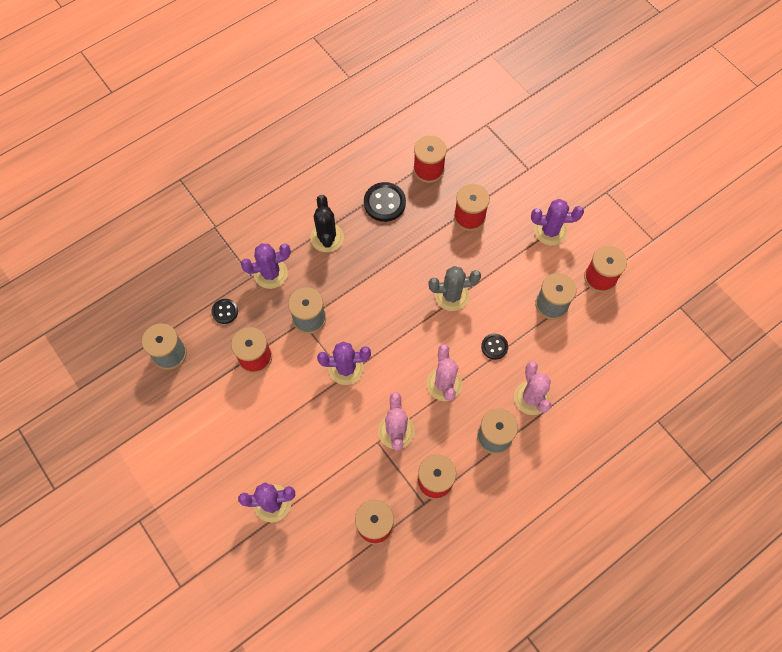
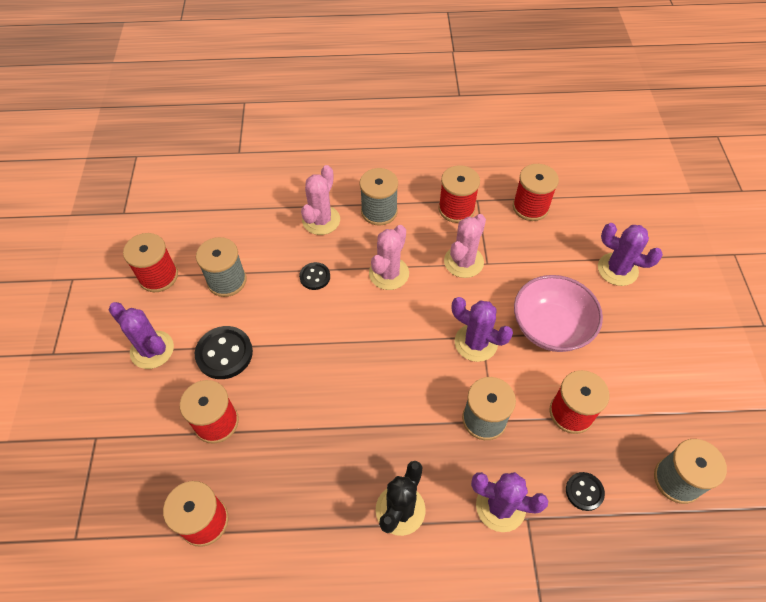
camera: 145 degrees left, 10 degrees down
(299, 415) = (551, 327): none -> pink bowl
(384, 203) = (295, 510): black button -> black button (224, 353)
(451, 295) = (312, 348): grey cactus -> none

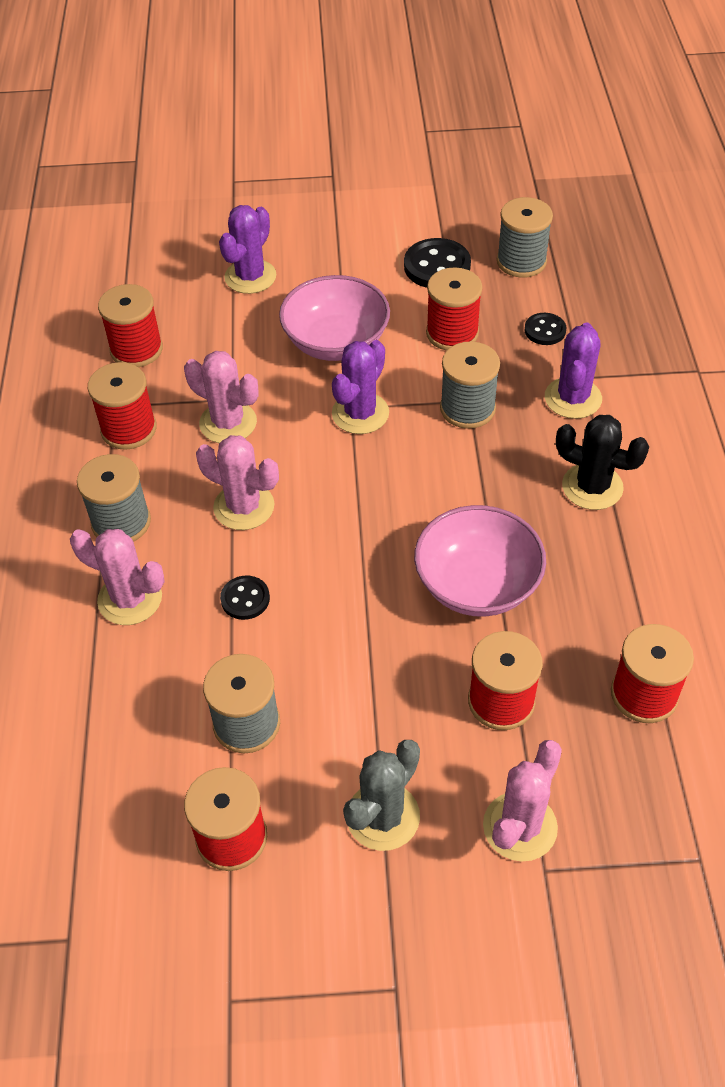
camera: 90 degrees left, 5 degrees down
(126, 426) = (520, 826): none -> pink cactus
(152, 350) = (383, 816): purple cactus -> grey cactus
(224, 353) = (386, 707): black button -> black button (437, 266)
(312, 414) = (477, 584): none -> pink bowl

